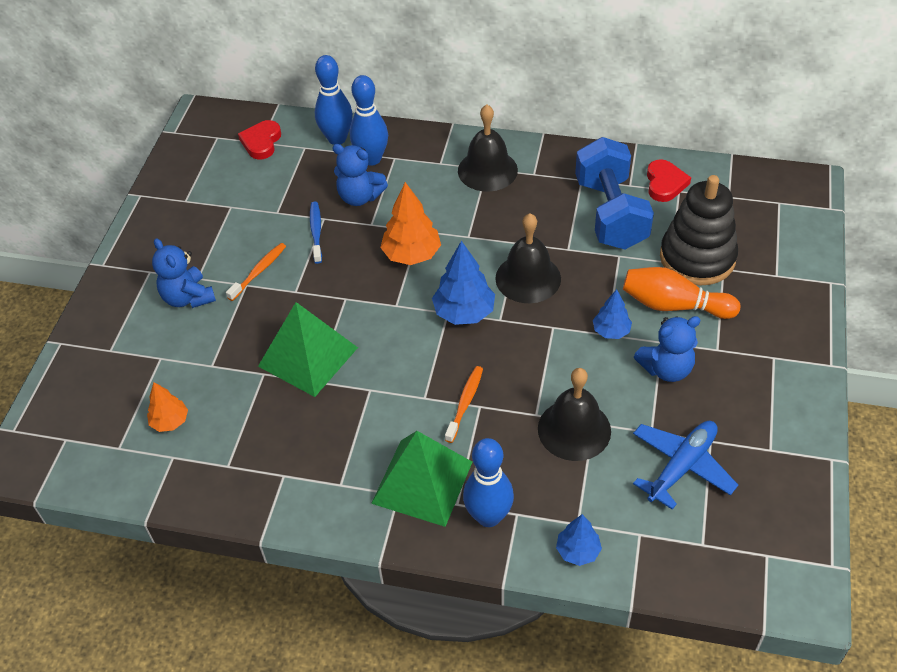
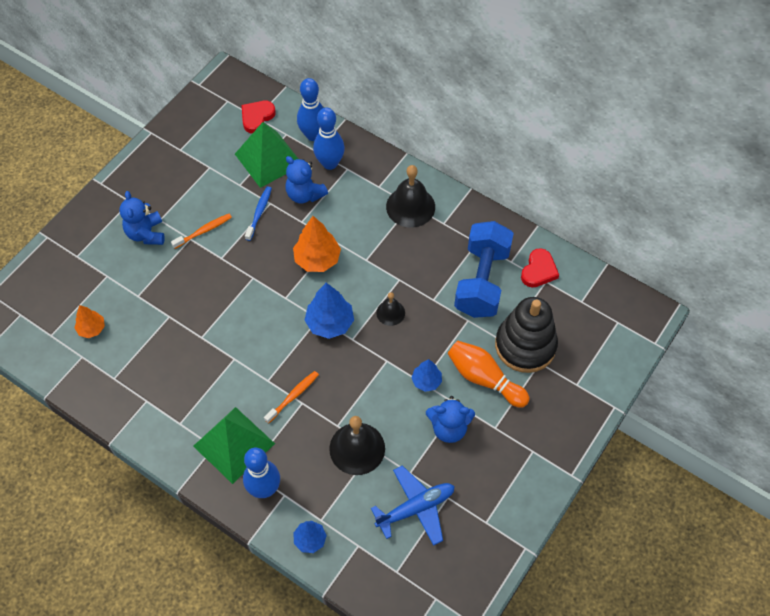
camera: 20 degrees right, 10 degrees up
(308, 357) = (205, 315): green pyramid -> green pyramid (268, 159)
(528, 278) = (390, 312): black bell -> black bell, size x0.55

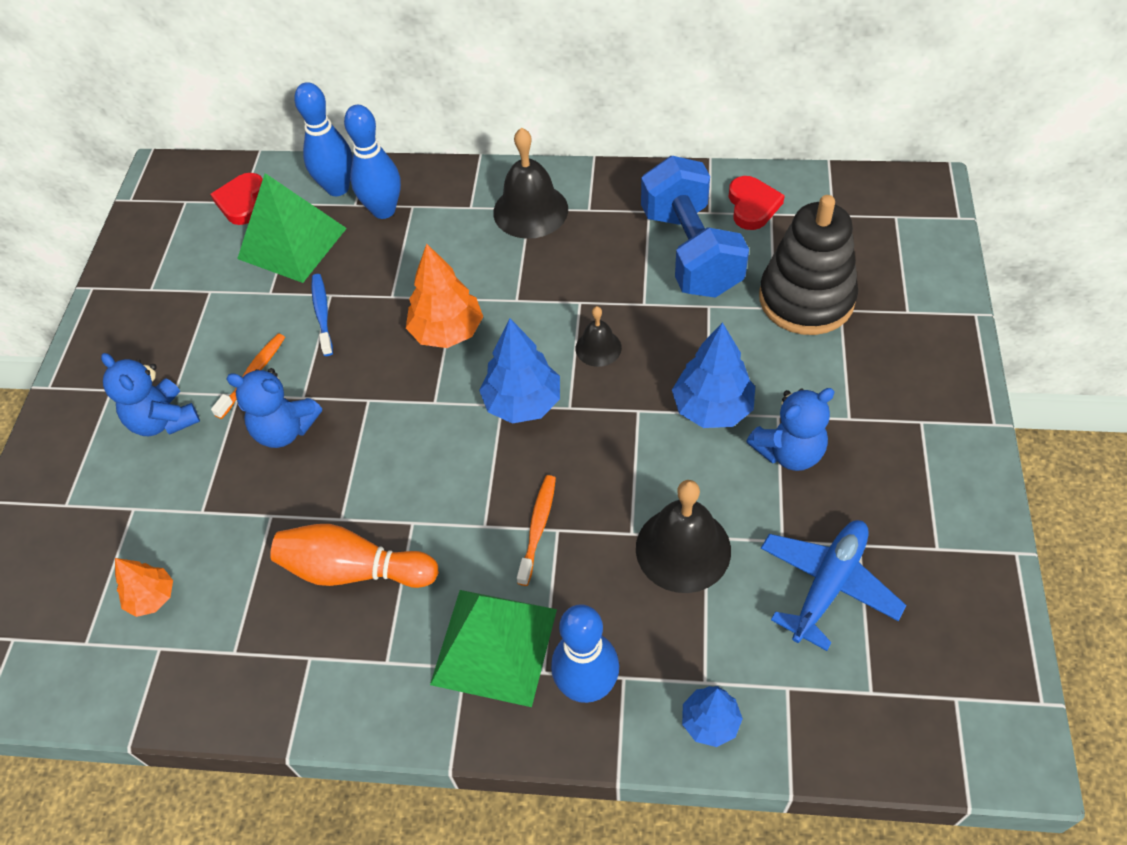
camera: 25 degrees left, 5 degrees down
(305, 194) = (373, 262): blue teddy bear -> blue teddy bear (285, 430)
(426, 381) = (712, 408): blue tree -> blue tree, size x1.65
(484, 378) = (786, 365): orange bowling pin -> orange bowling pin (354, 570)

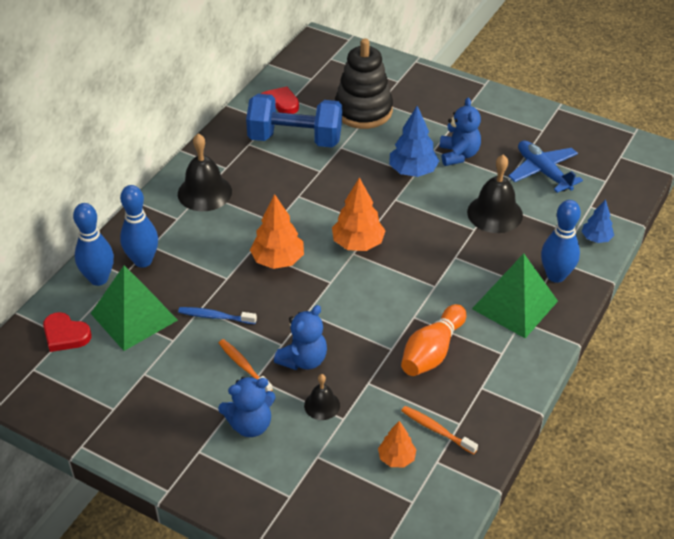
camera: 70 degrees left, 10 degrees down
(522, 403) = (358, 244): blue tree -> orange tree
(538, 528) = (449, 264): orange toothbrush -> orange toothbrush (436, 430)
(598, 348) = (339, 200): black bell -> black bell (322, 405)

